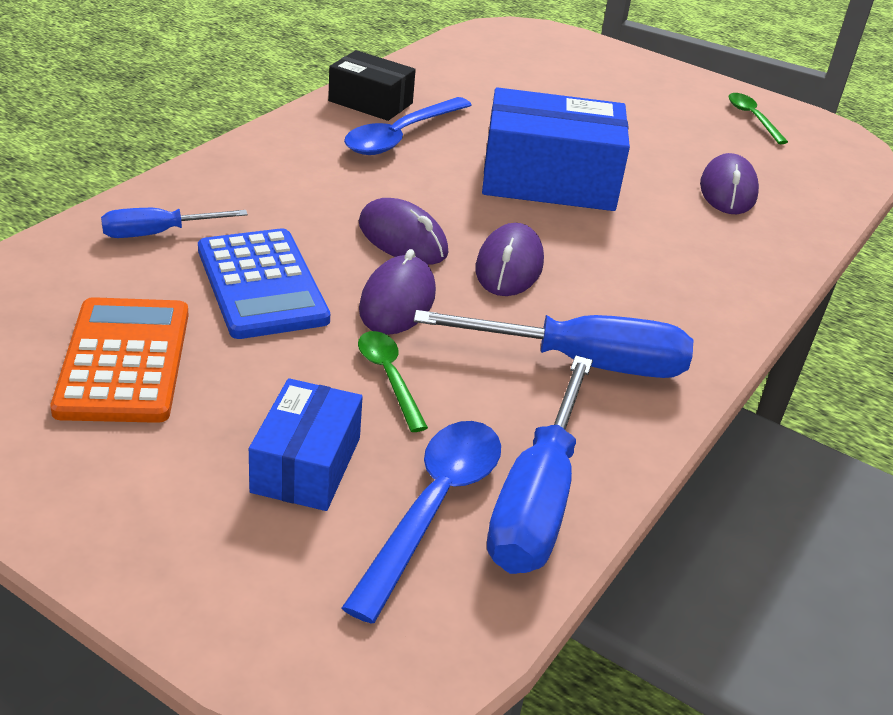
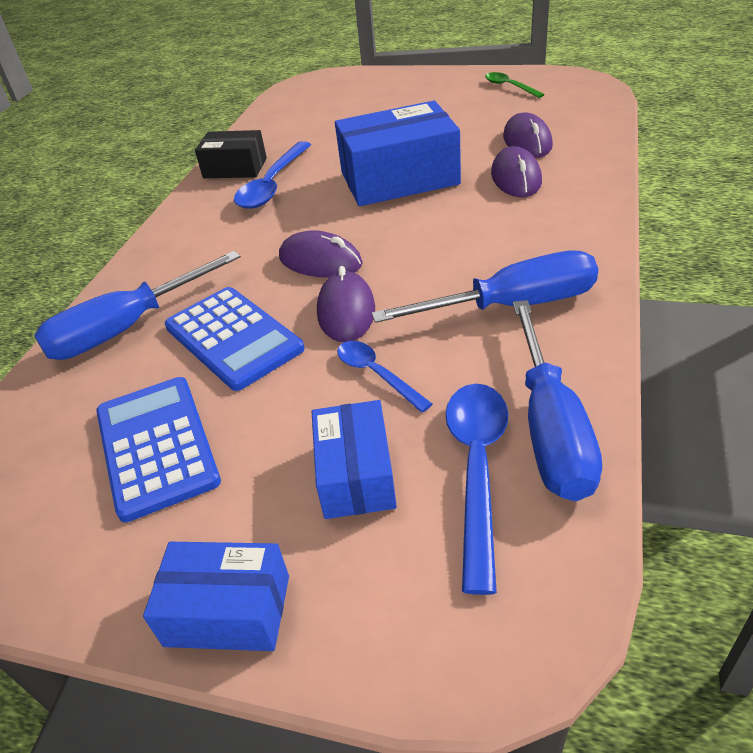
camera: 10 degrees left, 5 degrees up
(108, 535) = (228, 610): none -> blue box
(124, 361) = (156, 446): orange calculator -> blue calculator
(157, 233) = (126, 328): blue screwdriver -> blue screwdriver, size x1.75
(389, 377) = (376, 374): green spoon -> blue spoon
(509, 266) = (412, 252): purple mouse -> purple mouse (516, 178)

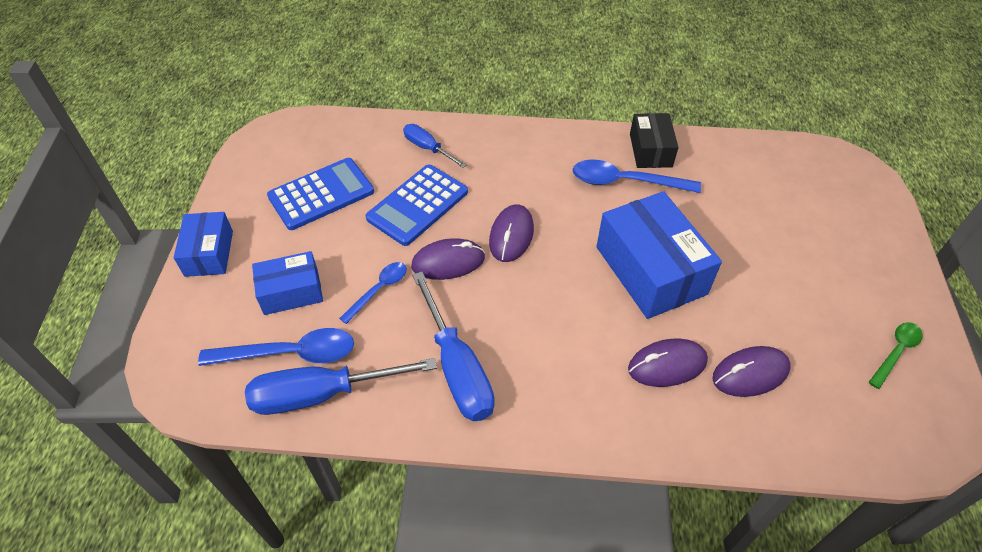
camera: 75 degrees right, 10 degrees up
(126, 328) = (427, 148): blue screwdriver -> blue screwdriver, size x0.57

